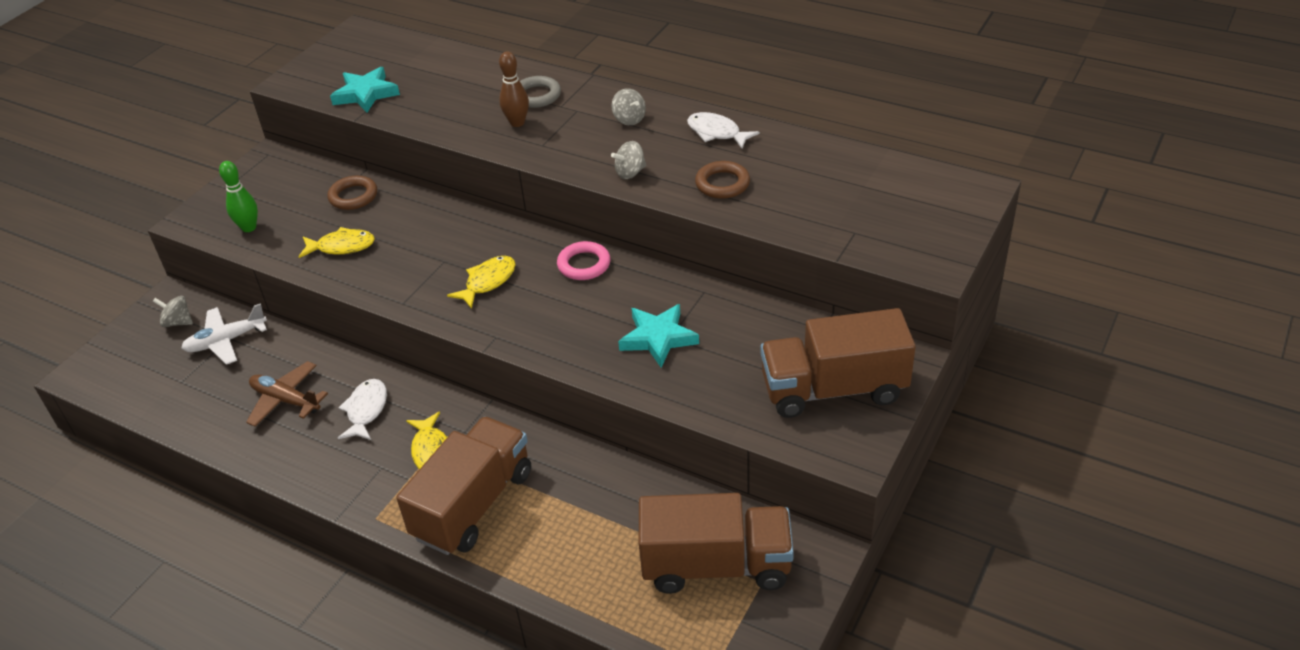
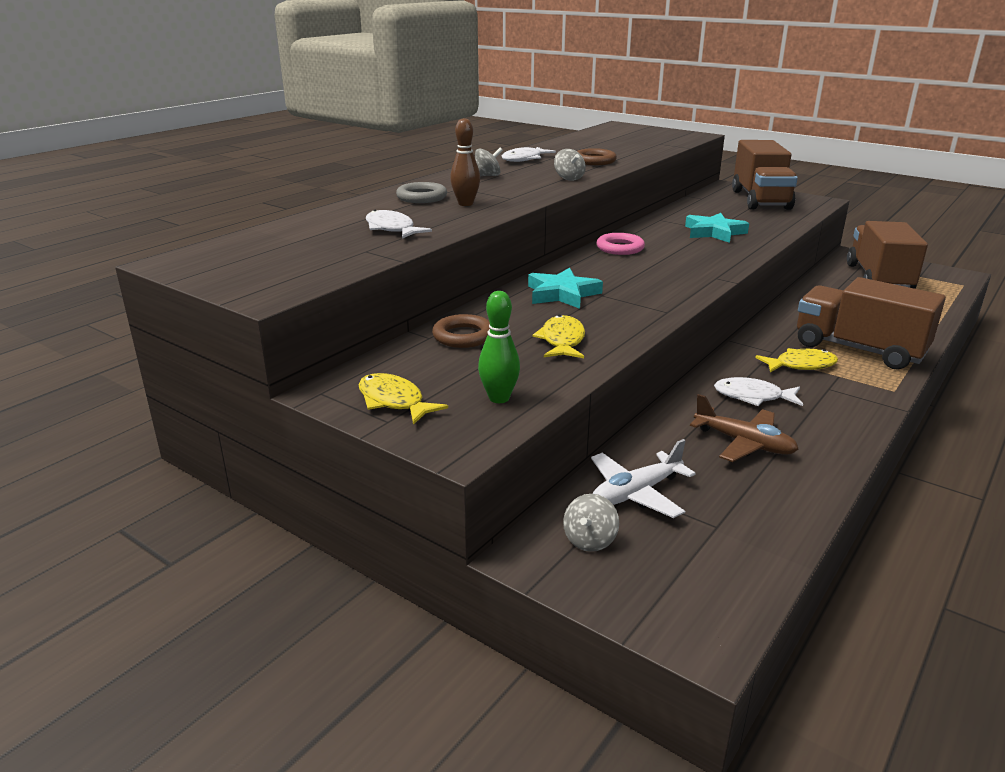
camera: 85 degrees left, 15 degrees down
(226, 341) = (636, 493): white plane -> white plane turned 75 degrees clockwise
(286, 400) = (744, 443): brown plane -> brown plane turned 90 degrees counterclockwise
(366, 94) = (346, 256): turquoise star -> turquoise star (562, 294)
(435, 99) = (392, 229): none -> white fish
(487, 282) = (638, 279): yellow fish -> yellow fish (394, 401)

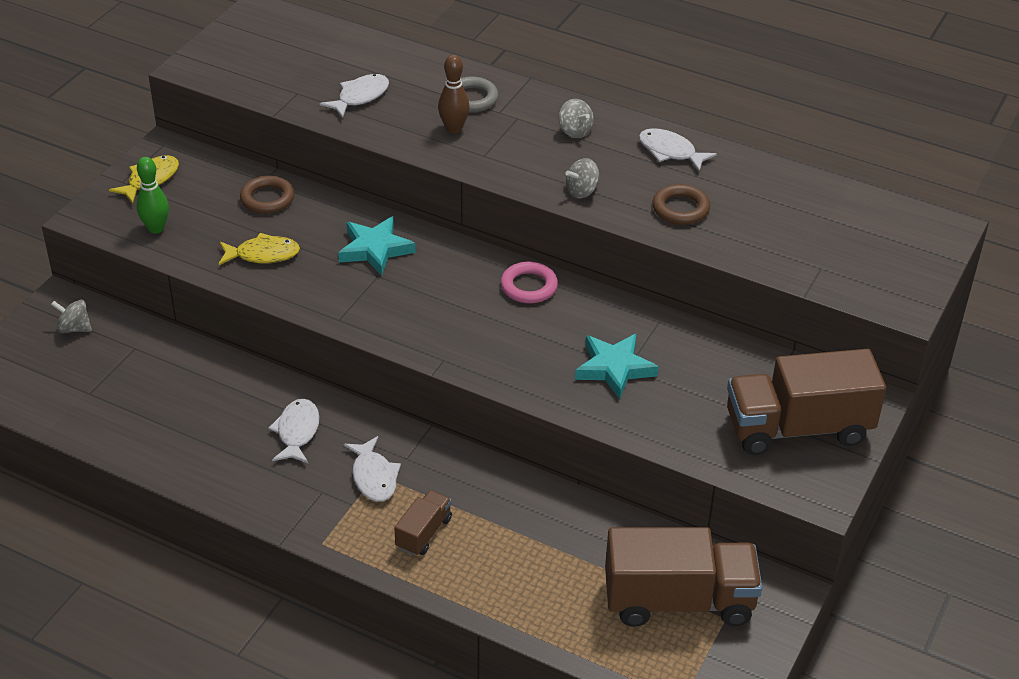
camera: 80 degrees right, 15 degrees up
(636, 493) = (132, 351): white plane -> none
(744, 443) = (208, 418): brown plane -> none
(801, 365) = (374, 477): yellow fish -> white fish
(858, 349) = (424, 533): brown truck -> brown truck, size x0.47

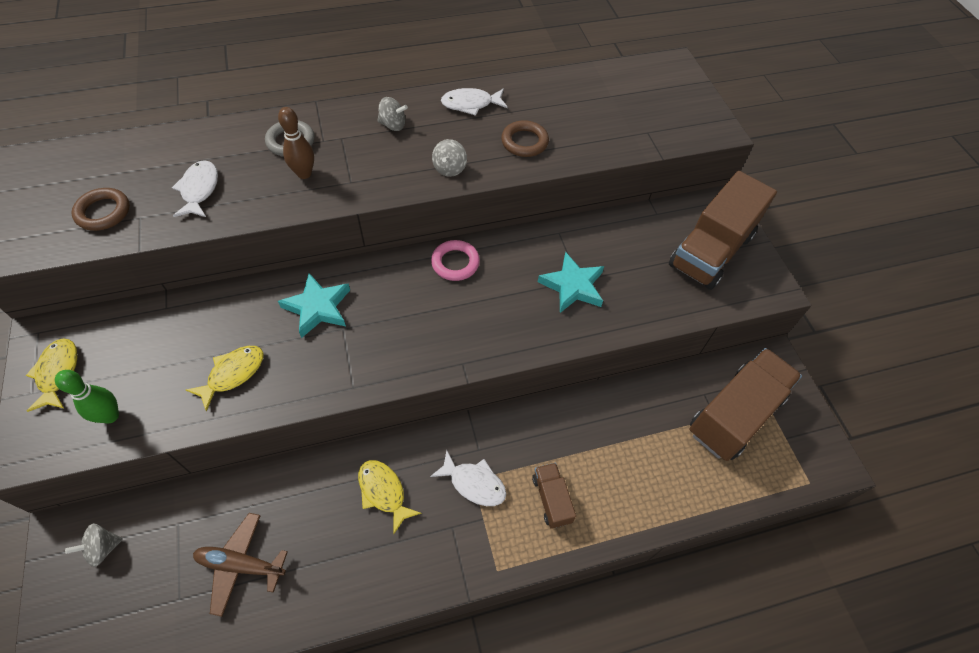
camera: 45 degrees left, 15 degrees up
(148, 403) = (241, 565): none -> brown plane
(267, 199) = (185, 322): brown ring -> brown ring (103, 212)
(297, 432) = (383, 492): white fish -> yellow fish

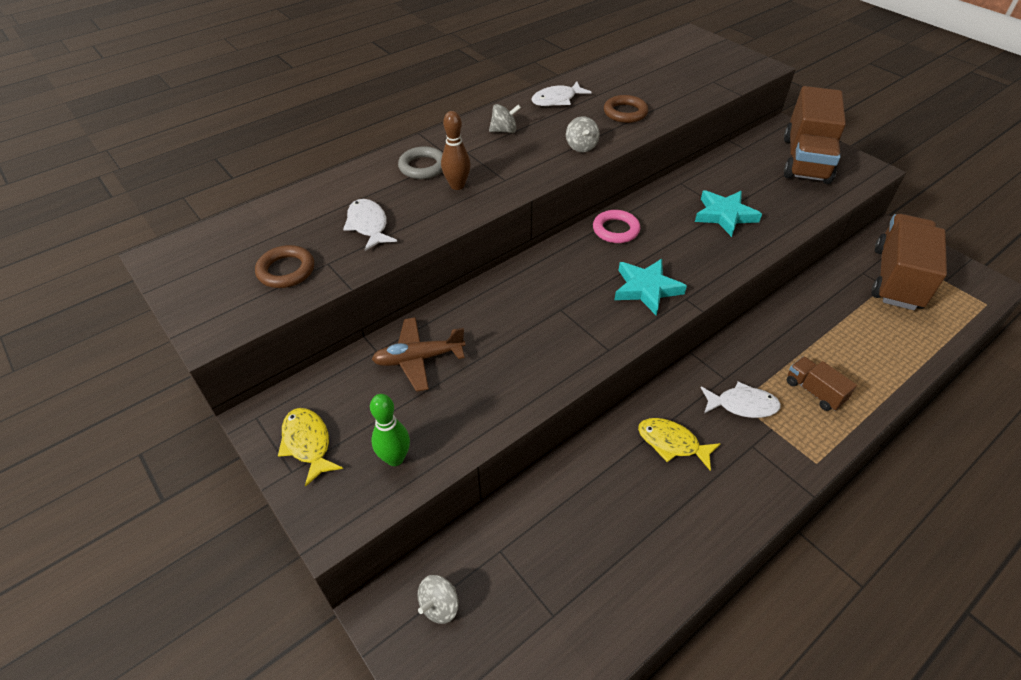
camera: 20 degrees left, 10 degrees down
(233, 374) = (489, 379): yellow fish -> none
(241, 565) = (590, 558): brown plane -> brown plane (419, 359)
(318, 307) = (524, 301): turquoise star -> turquoise star (646, 289)

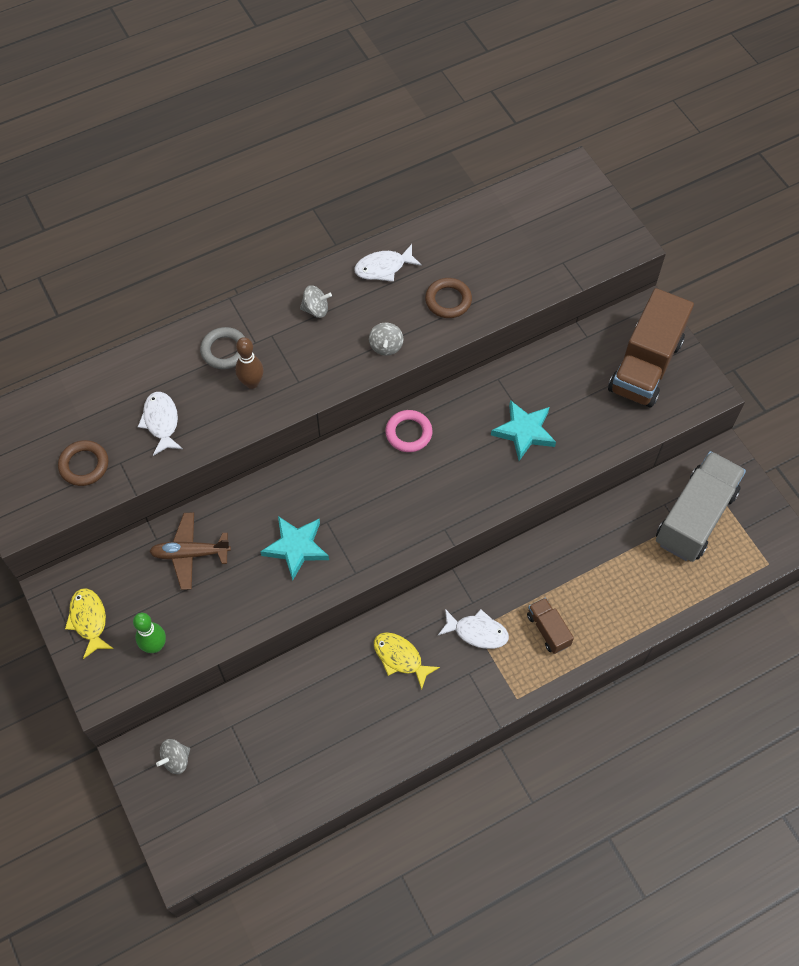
camera: 10 degrees right, 15 degrees up
(646, 289) = (412, 511): turquoise star -> turquoise star (296, 547)
(896, 278) = (695, 517): brown truck -> grey truck

